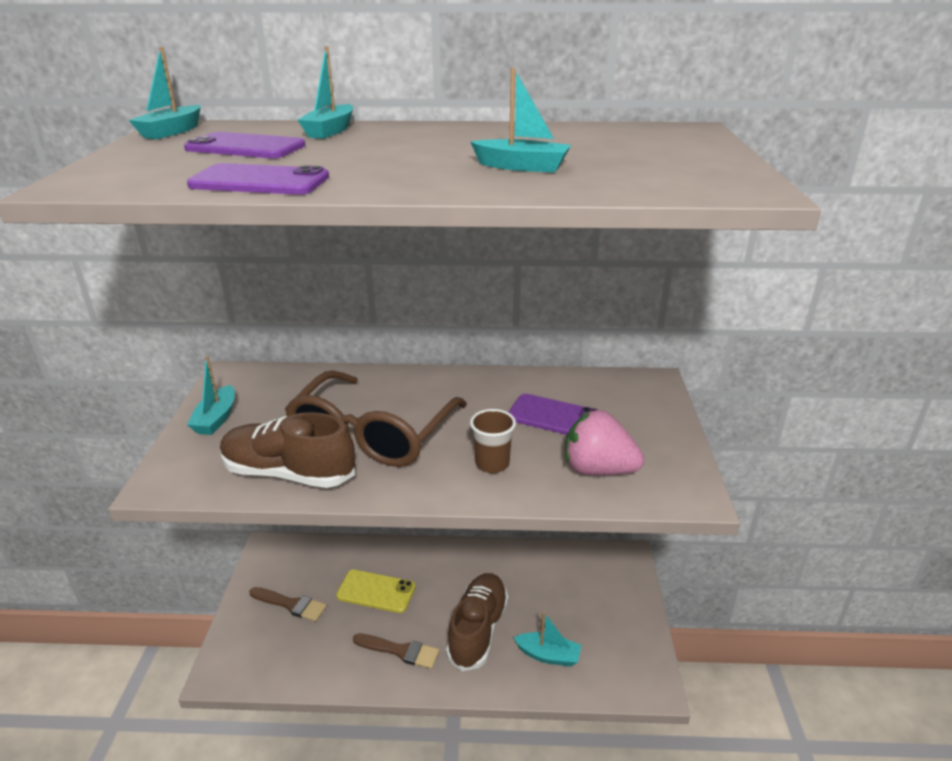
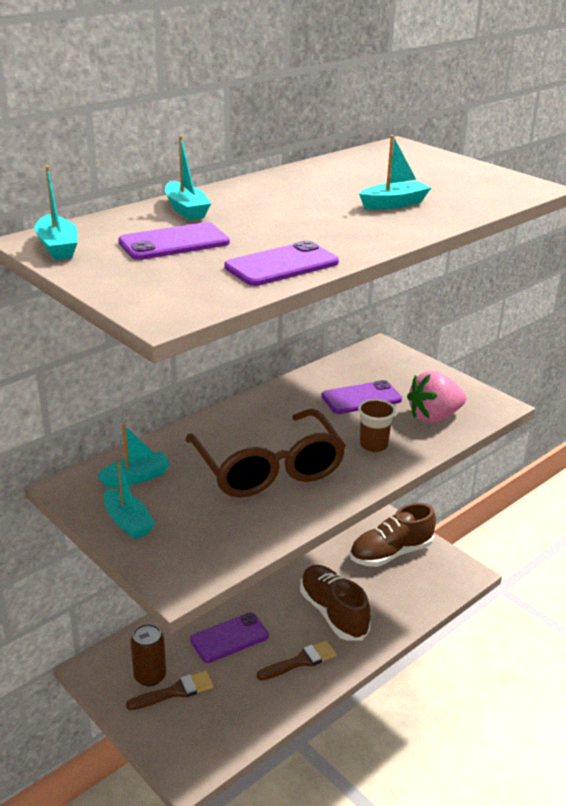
camera: 45 degrees left, 0 degrees up
(288, 473) = (258, 523): brown shoe -> brown shoe (390, 553)
(291, 580) = (150, 676): none -> brown can
(376, 591) = (229, 638): yellow phone -> purple phone
(548, 655) = (394, 597): turquoise boat -> turquoise boat (136, 477)

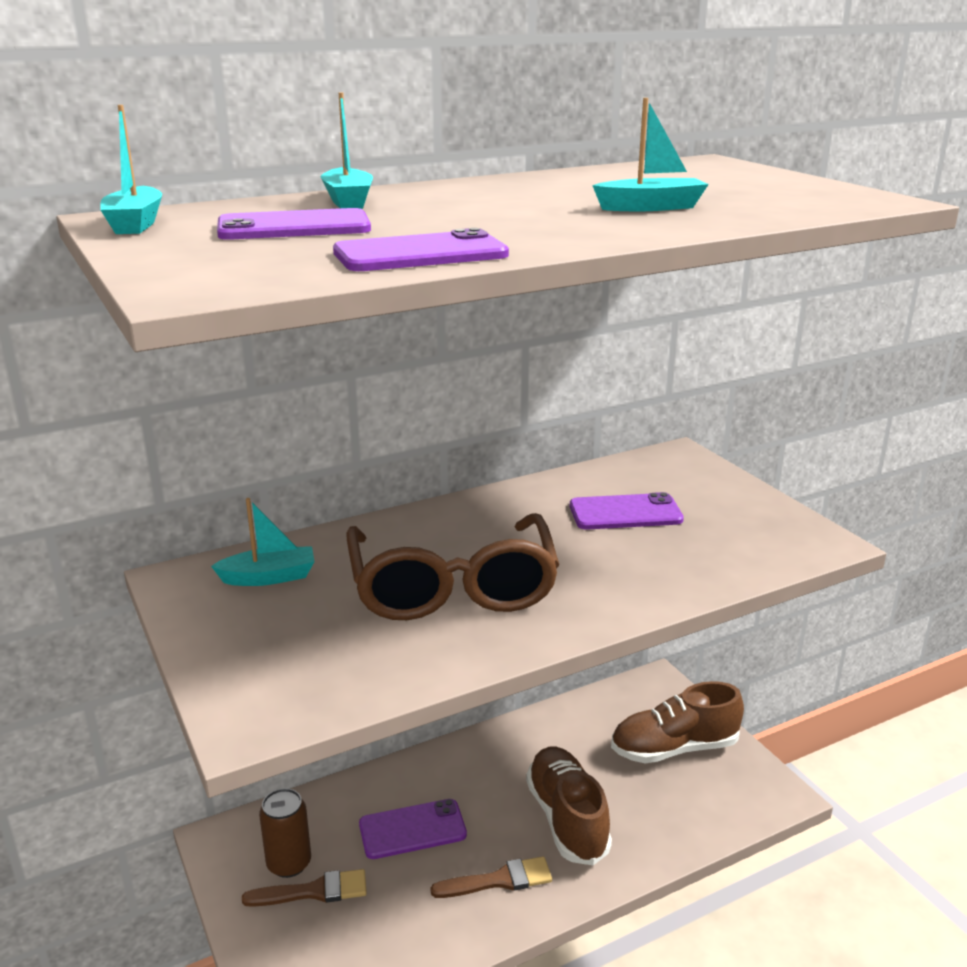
camera: 15 degrees right, 5 degrees down
(128, 522) = (226, 632): turquoise boat -> none
(373, 445) = (617, 575): brown cup -> none
(434, 417) = (723, 548): pink strawberry -> none

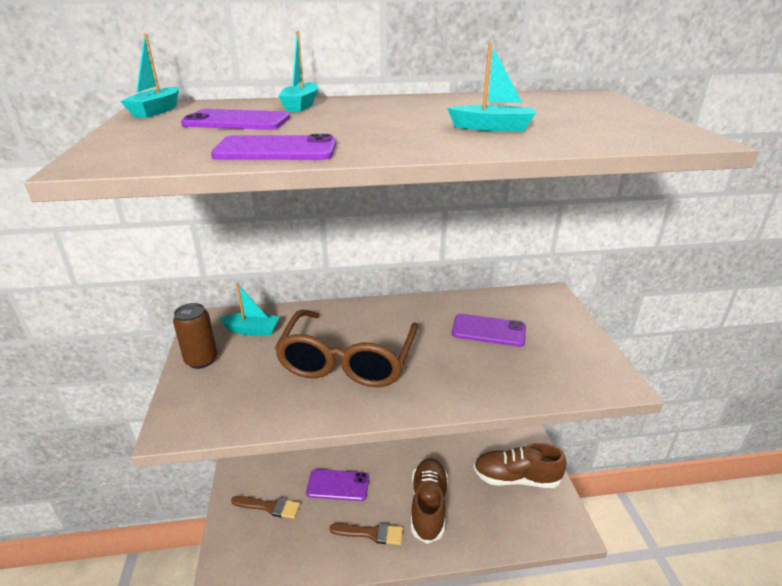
camera: 20 degrees right, 5 degrees up
(289, 863) = (265, 485): brown can -> brown can (201, 360)

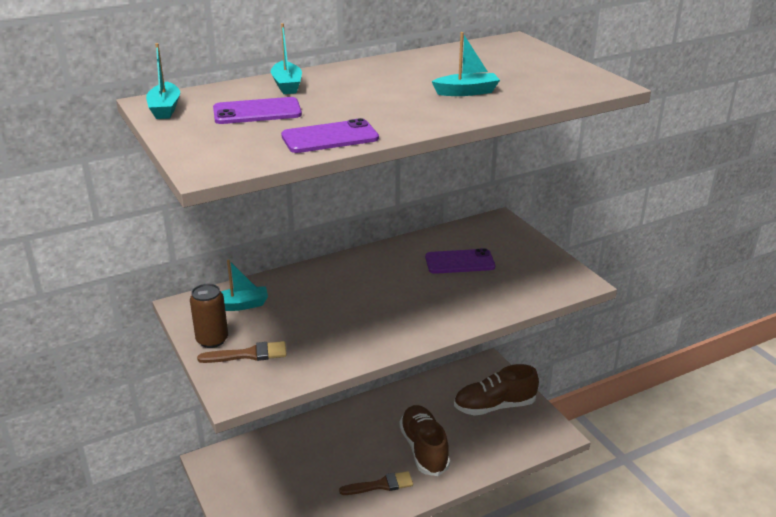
camera: 20 degrees left, 0 degrees up
(269, 507) = (268, 491): brown brush -> brown brush (248, 354)
(338, 485) = (328, 455): purple phone -> none
(347, 361) = (351, 312): brown glasses -> none

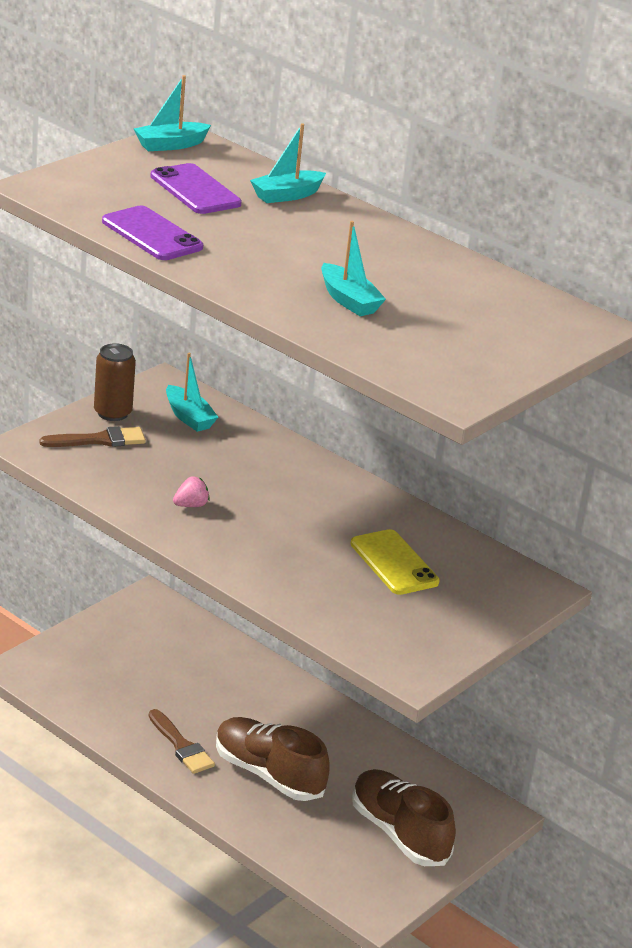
camera: 65 degrees right, 0 degrees up
(248, 354) = (99, 440): brown brush -> brown brush turned 75 degrees counterclockwise
(360, 328) = (191, 505): none -> pink strawberry
(424, 449) = (268, 774): brown shoe -> brown shoe turned 105 degrees counterclockwise
(459, 262) = (394, 563): purple phone -> yellow phone

